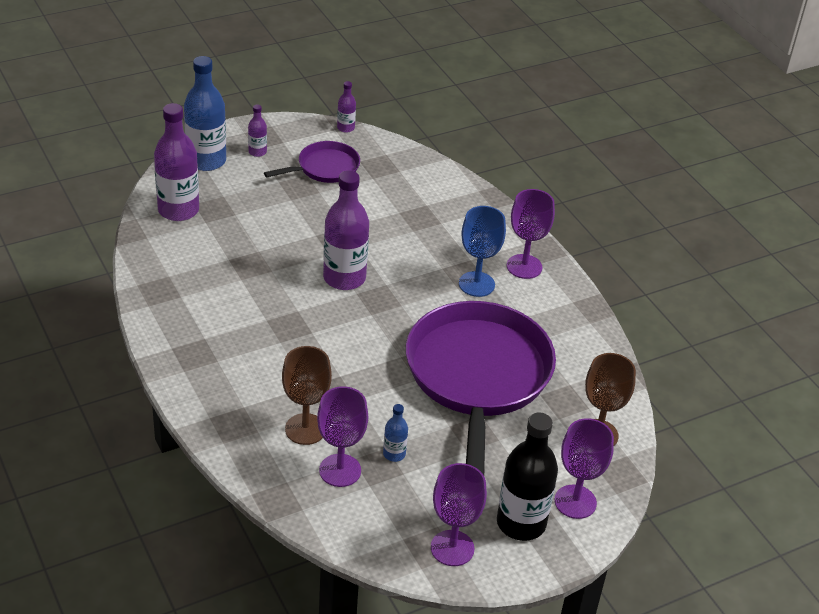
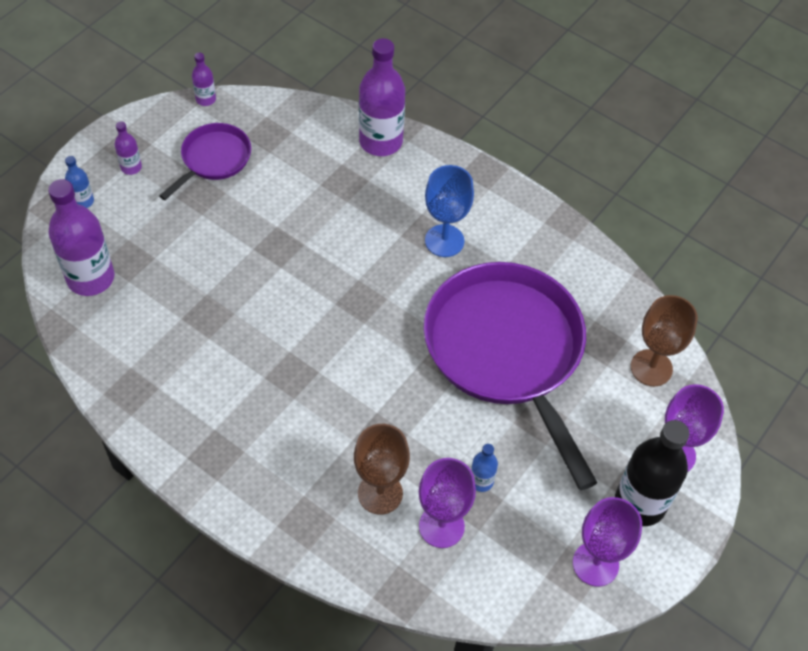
camera: 25 degrees left, 15 degrees up
(206, 161) = (83, 201): blue bottle -> blue bottle, size x0.47
(344, 278) = (312, 290): purple bottle -> purple bottle (381, 141)
(524, 266) = (477, 200): purple goblet -> none

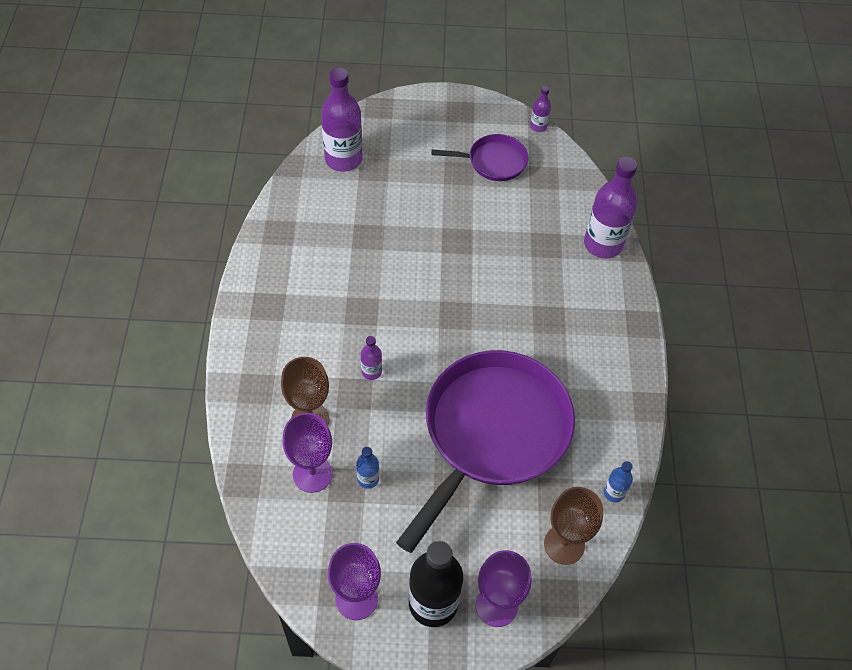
camera: 55 degrees right, 0 degrees up
(83, 201) = (397, 118): blue bottle -> blue bottle (614, 493)
(131, 167) = (445, 124): purple bottle -> purple bottle (371, 372)
(444, 241) = (553, 335): blue goblet -> none

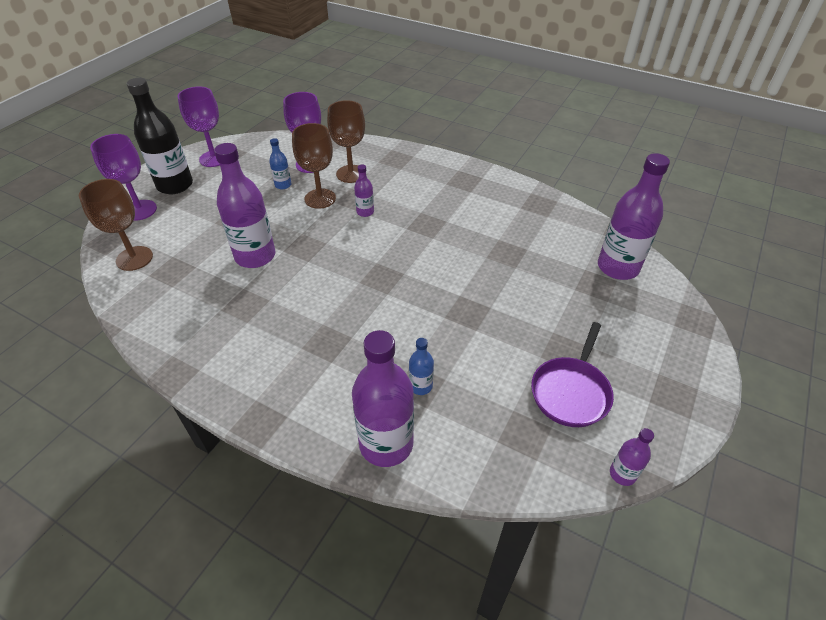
camera: 120 degrees right, 10 degrees down
(372, 426) = (320, 198): none -> brown goblet
(492, 432) = (255, 256): purple pan -> purple bottle
(614, 493) = (134, 306): blue bottle -> blue bottle (420, 386)

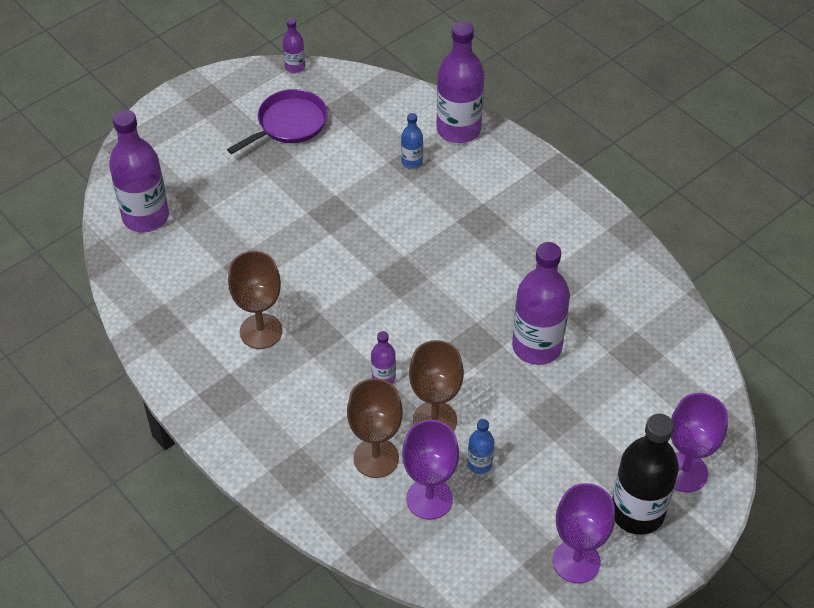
camera: 160 degrees left, 5 degrees up
(134, 258) = (683, 385): brown goblet -> brown goblet (261, 331)

